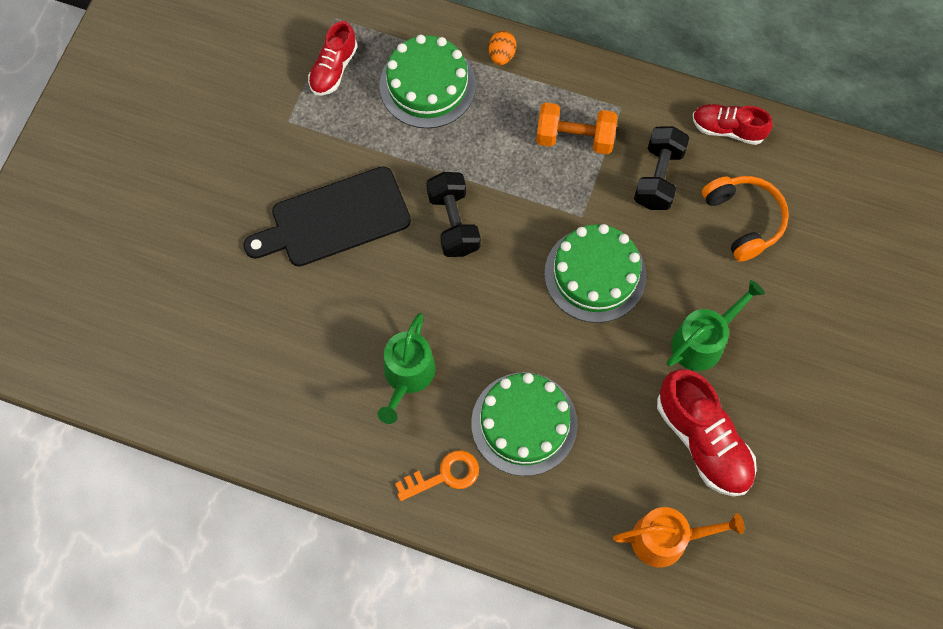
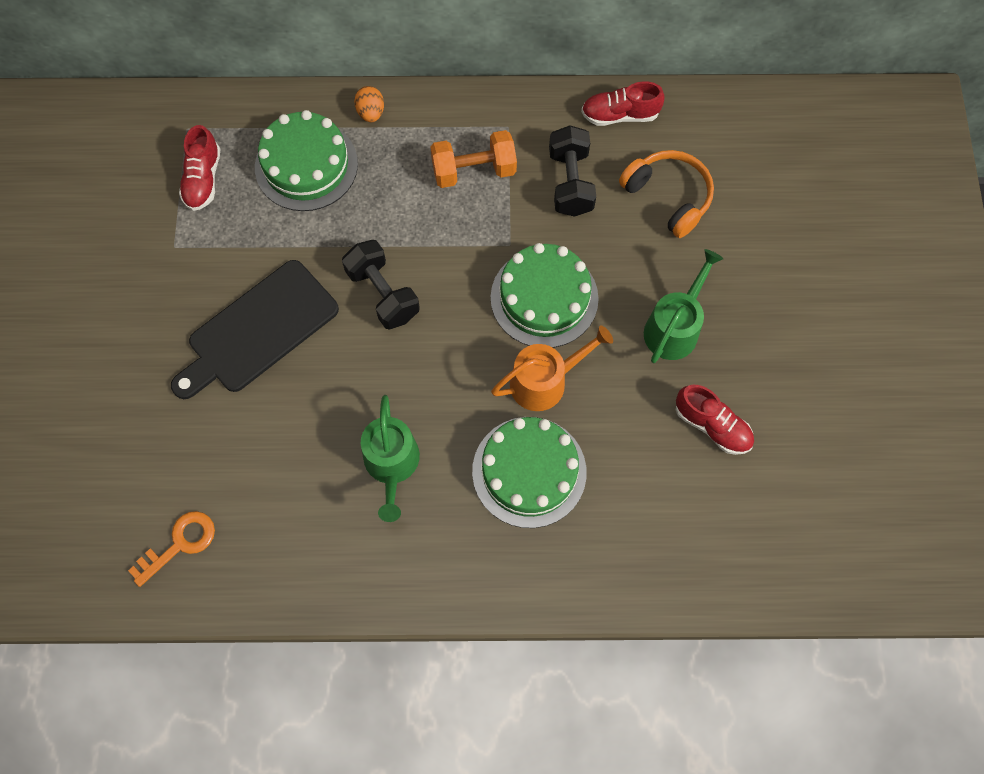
camera: 20 degrees left, 0 degrees up
(444, 475) = (467, 553): orange key -> orange key (180, 544)
(666, 539) = (714, 537): orange watering can -> orange watering can (544, 381)
(703, 440) = (712, 426): red shoe -> red shoe, size x0.63

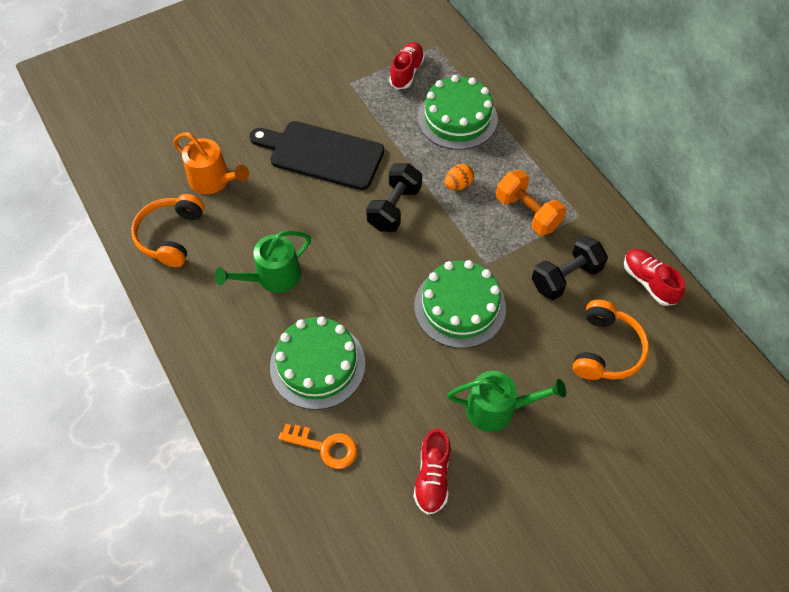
camera: 60 degrees right, 10 degrees down
(180, 544) = (153, 190): orange key -> orange key (325, 447)
(203, 179) = (406, 72): red shoe -> red shoe turned 135 degrees clockwise
(262, 552) = (171, 236): none -> orange headphones
(371, 113) = (524, 132): orange egg -> orange egg (458, 185)
(544, 381) = (394, 340): orange watering can -> orange watering can (213, 180)

